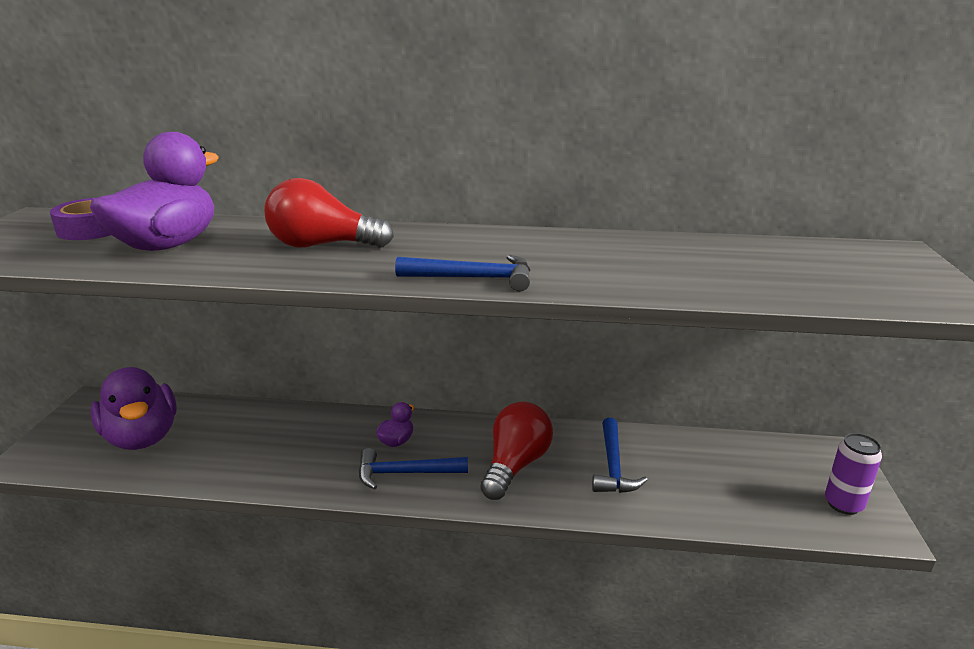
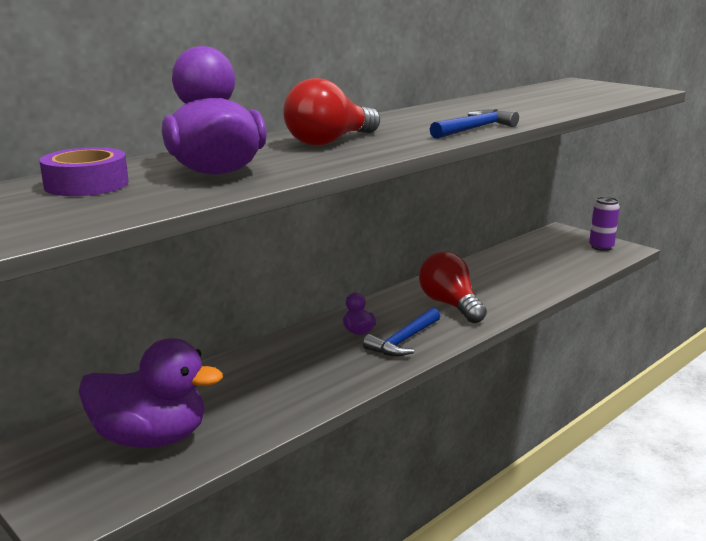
camera: 50 degrees left, 5 degrees down
(613, 466) = (493, 280): blue hammer -> none

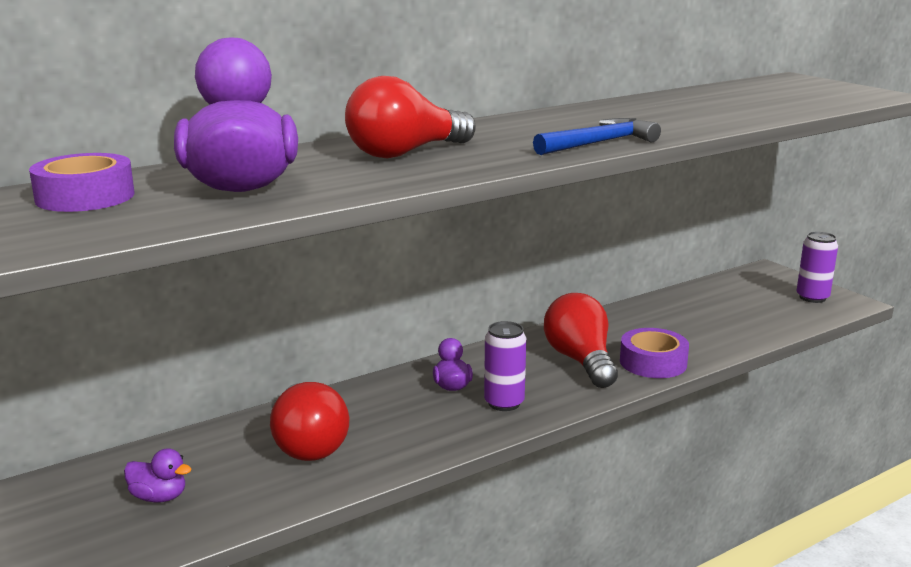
camera: 10 degrees right, 0 degrees up
(151, 438) = (159, 497): purple duck -> purple duck, size x0.44
(260, 384) = (308, 443): none -> red light bulb
(404, 340) = (504, 403): blue hammer -> purple can
(505, 302) = (653, 362): none -> purple tape

